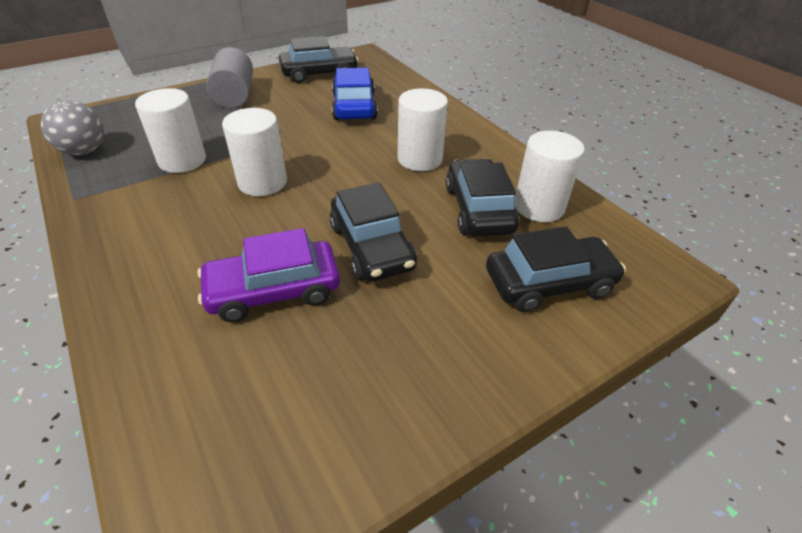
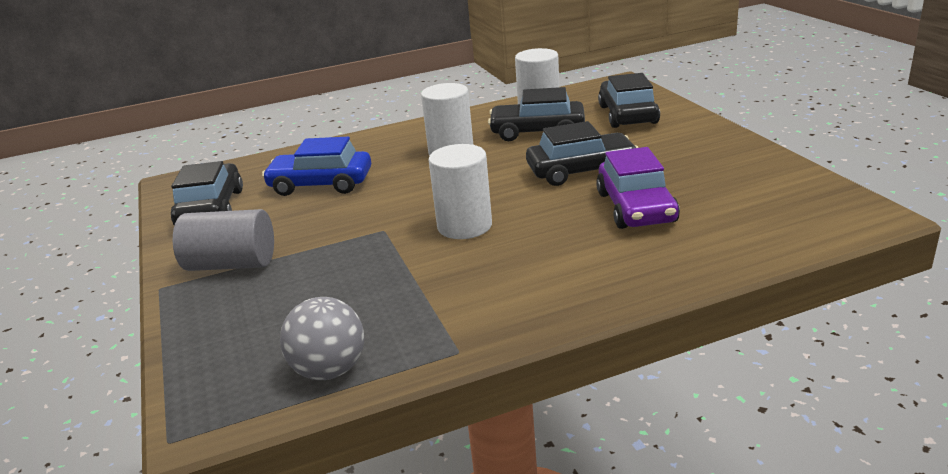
camera: 75 degrees left, 15 degrees down
(182, 160) = (395, 282): white cylinder -> none

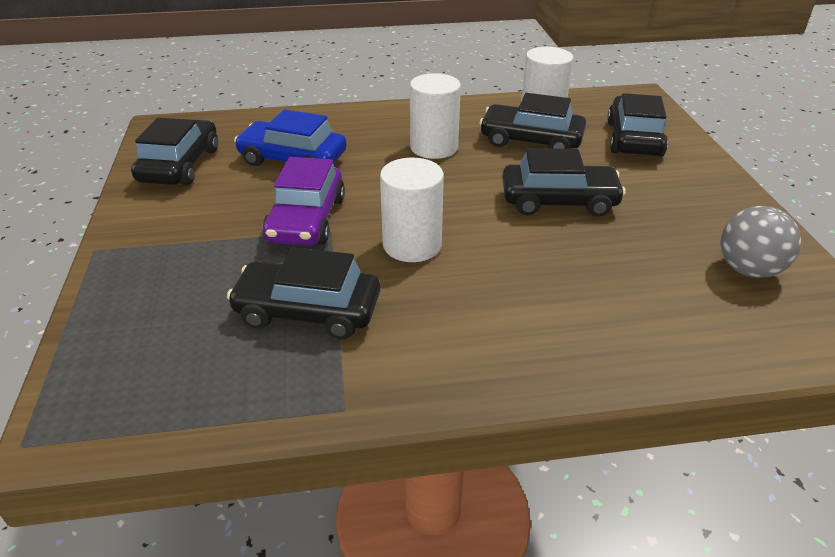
camera: 10 degrees right, 10 degrees up
(231, 264) = (171, 238): grey cylinder -> none
(329, 370) = (207, 398): grey ball -> grey ball (748, 269)
(392, 291) = (308, 311): none -> black car
(636, 207) = (600, 263): purple car -> purple car (306, 219)

